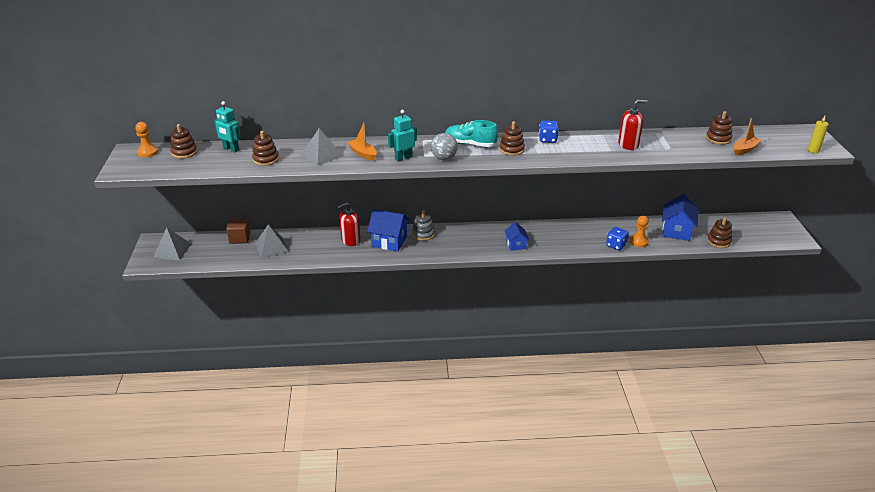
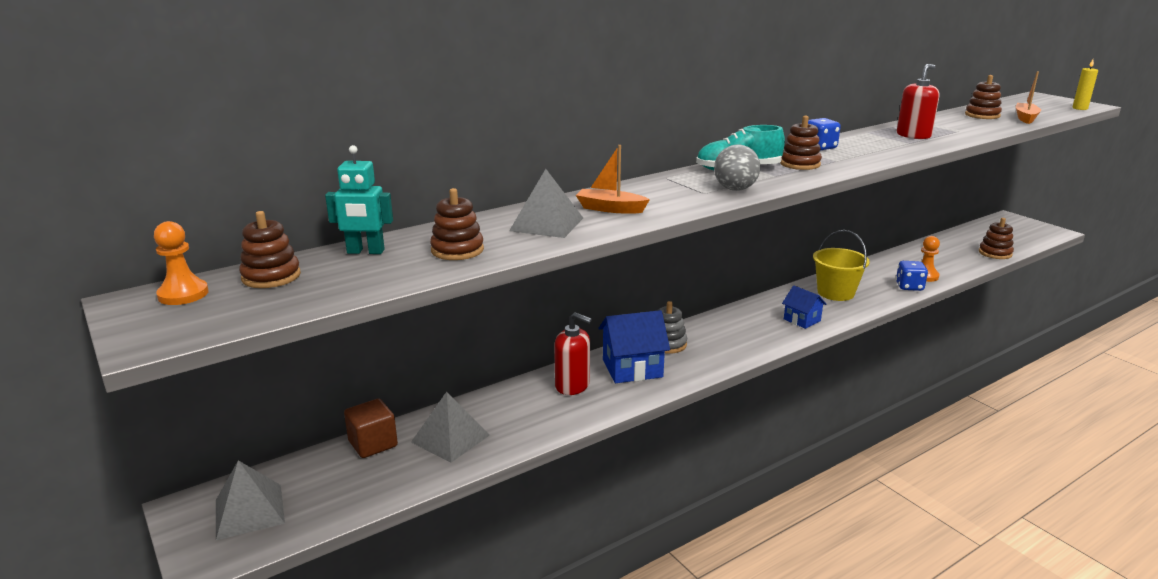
camera: 30 degrees left, 10 degrees down
(350, 240) = (572, 385): red soap dispenser -> red soap dispenser turned 90 degrees counterclockwise
(403, 158) = (679, 201): turquoise robot -> none
(562, 234) = (835, 293): none -> yellow bucket
(676, 231) = (941, 255): blue house -> none

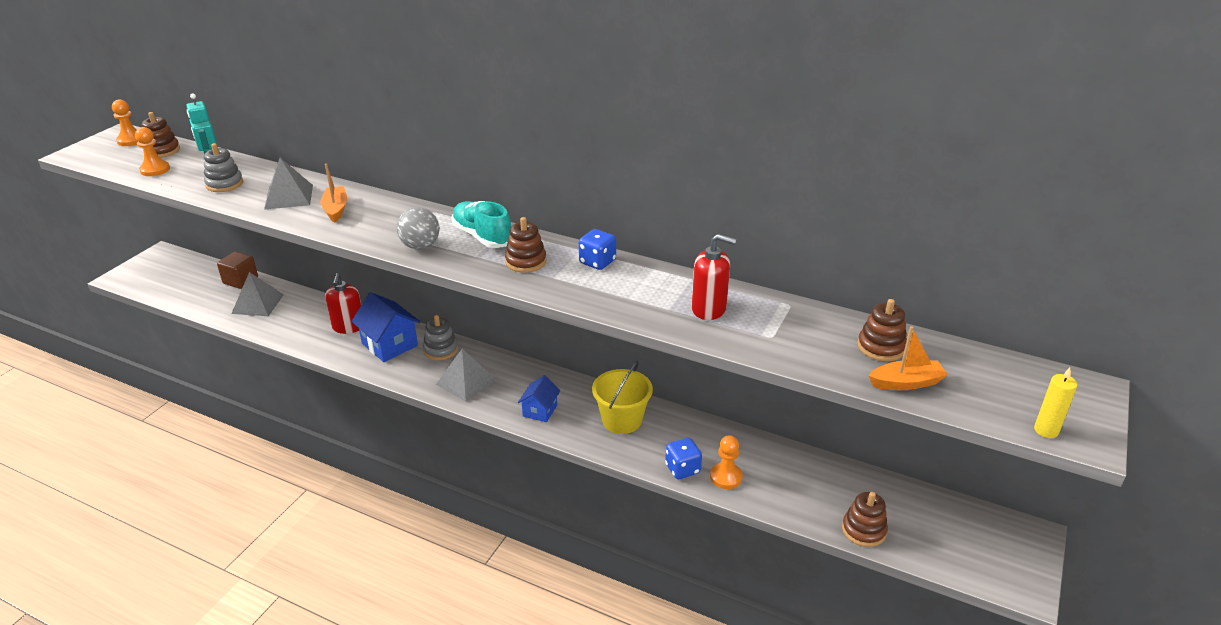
camera: 60 degrees right, 10 degrees up
(249, 511) = (162, 271): grey pyramid -> grey pyramid (466, 382)
(335, 285) = (155, 170): none -> orange pawn
(457, 250) = (224, 184): brown stacking toy -> grey stacking toy

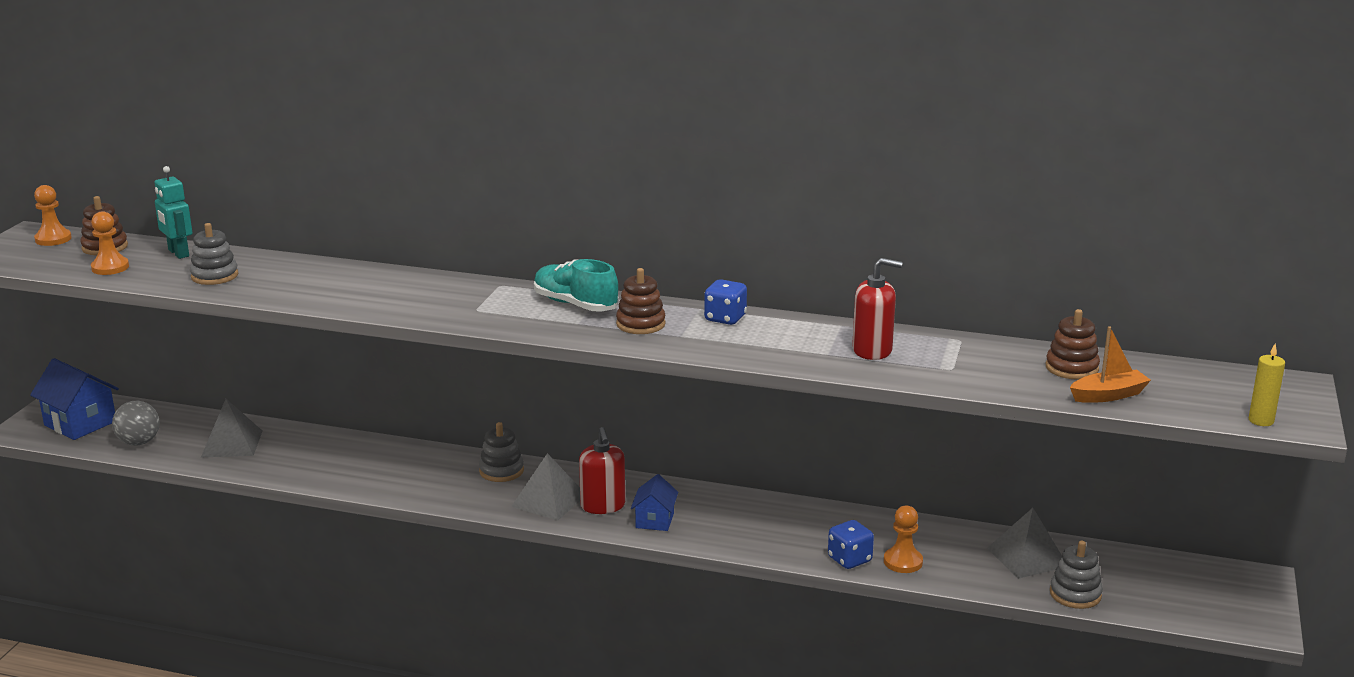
camera: 10 degrees left, 10 degrees down
(240, 280) = (194, 420): brown cube -> none
(289, 196) = (308, 283): grey pyramid -> grey pyramid (1027, 557)
(336, 209) = (377, 291): orange boat -> none
(348, 327) = (368, 458): red soap dispenser -> red soap dispenser (603, 506)
(389, 344) = (432, 471): blue house -> blue house (80, 423)
(420, 246) = (505, 319): grey ball -> grey ball (139, 442)
(622, 420) = (759, 520): yellow bucket -> none
(863, 530) = (1075, 594): brown stacking toy -> grey stacking toy

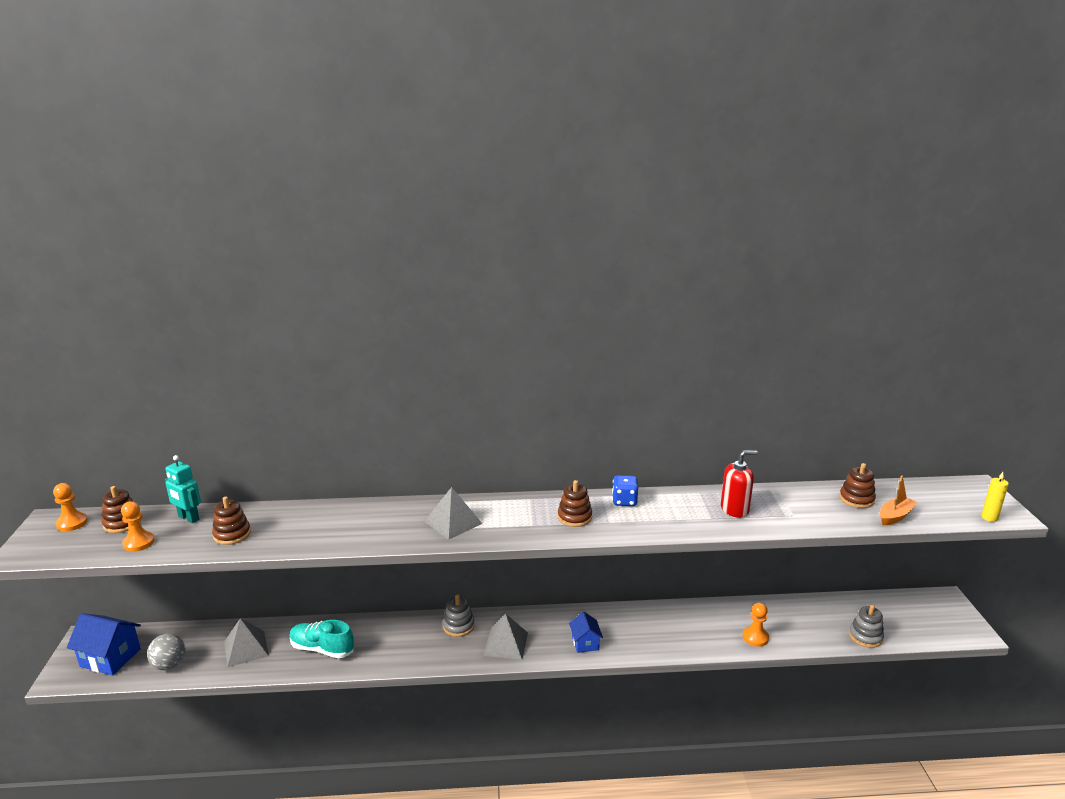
camera: 20 degrees left, 0 degrees up
(214, 276) = (232, 534): grey stacking toy -> brown stacking toy
(575, 304) = (518, 509): turquoise shoe -> turquoise shoe (322, 649)
(603, 506) = (544, 639): red soap dispenser -> none
(849, 559) = (724, 644): blue dice -> none
(1027, 557) = (820, 615): grey pyramid -> grey pyramid (453, 522)

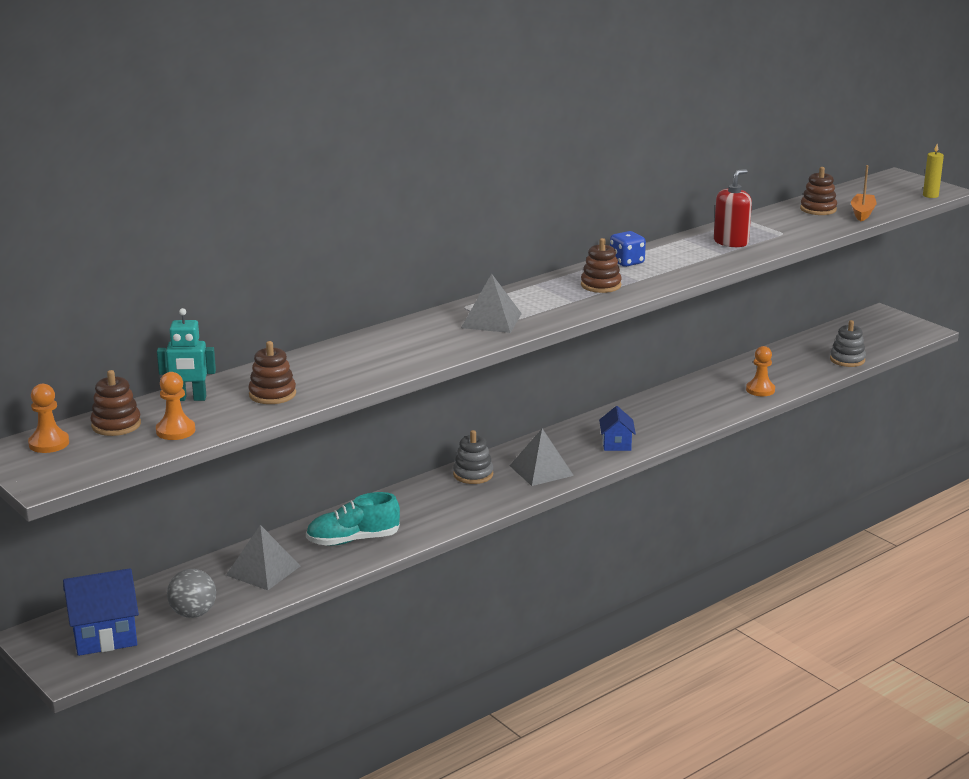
camera: 35 degrees left, 0 degrees up
(585, 643) = (616, 444): blue house -> blue house turned 45 degrees clockwise

